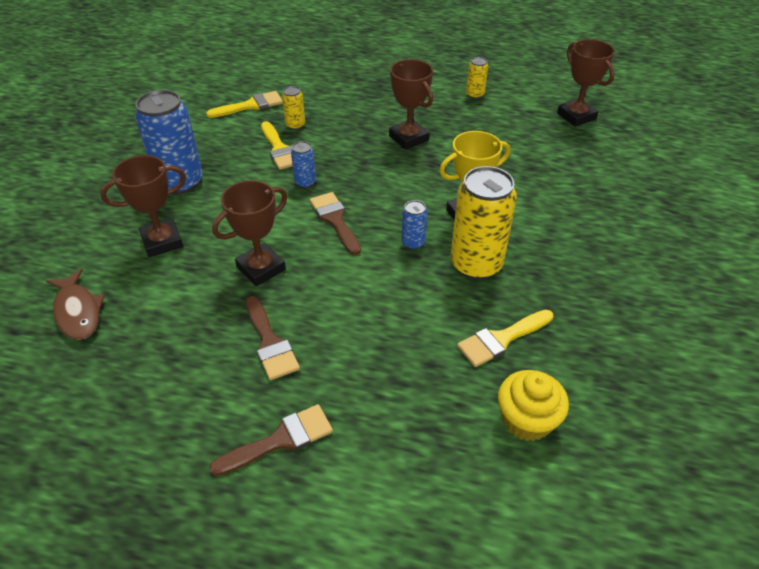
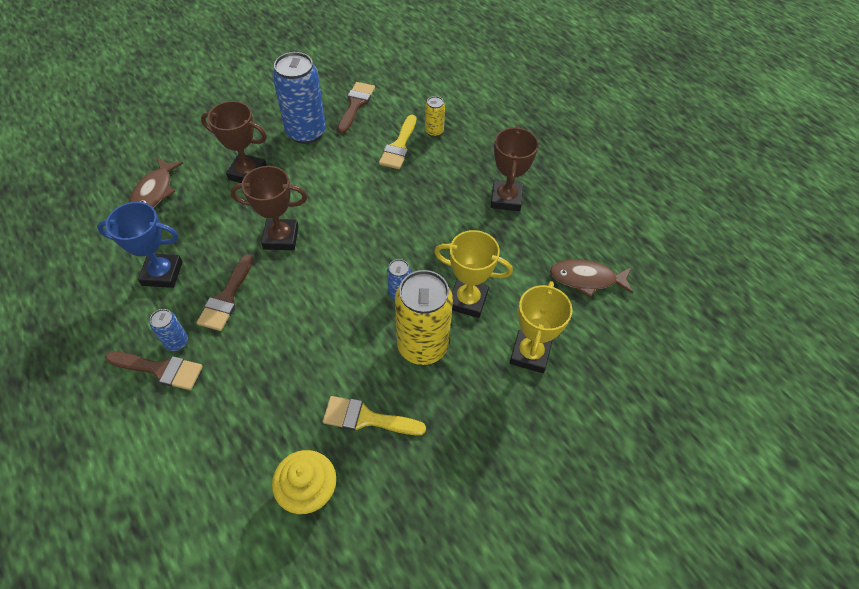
camera: 40 degrees right, 10 degrees up
(178, 368) = (162, 273): none -> blue trophy
(250, 105) = (422, 93): yellow brush -> none
(305, 182) = (385, 187): blue can -> blue can (177, 342)
(335, 220) = (369, 234): brown brush -> brown brush (355, 104)
(475, 95) = (614, 192): yellow can -> none
(526, 154) = (586, 279): none -> brown fish
(552, 219) = (530, 354): none -> yellow trophy
(576, 116) = (683, 273): brown trophy -> none

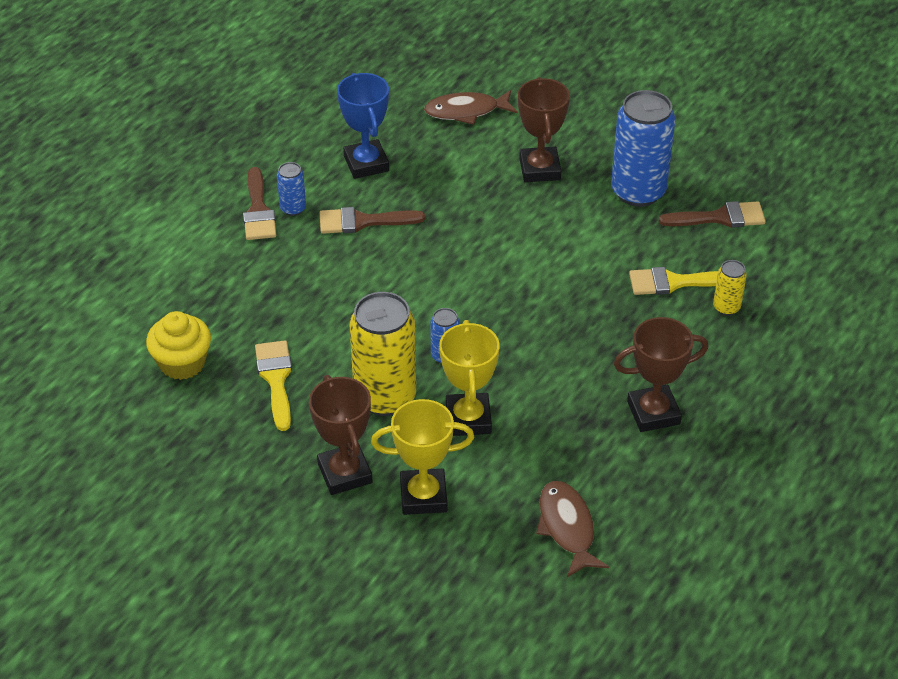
camera: 70 degrees right, 10 degrees down
(281, 237) = (464, 231): brown trophy -> brown trophy (345, 473)

